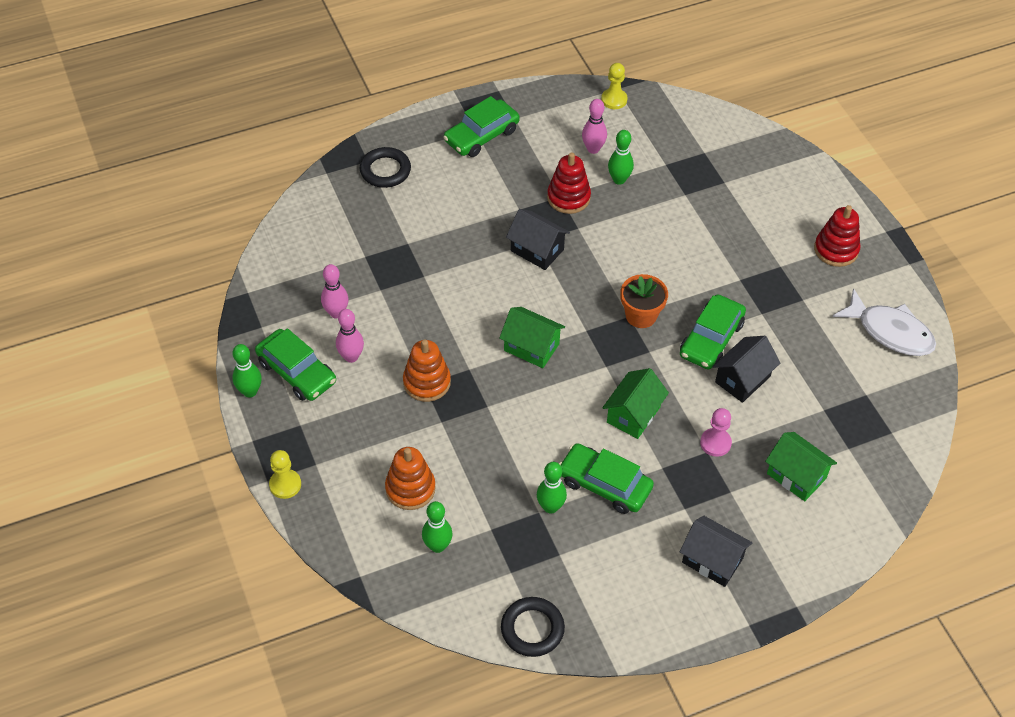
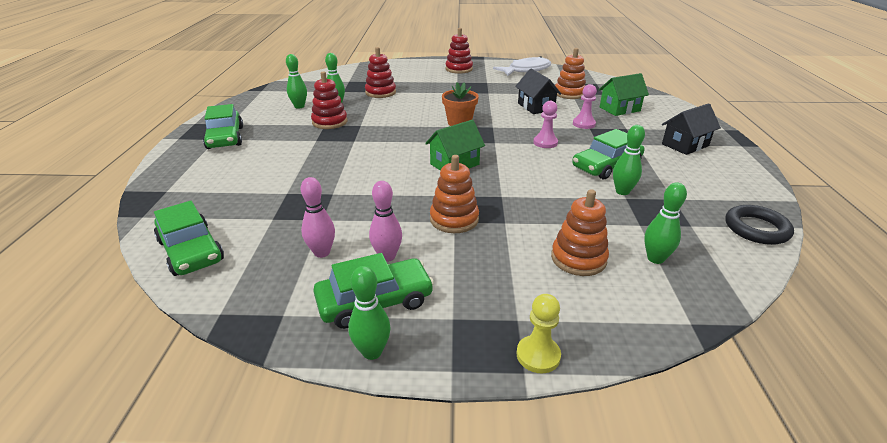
camera: 65 degrees left, 20 degrees down
(385, 170) = (191, 185): black ring -> none
(537, 250) = (363, 142): black house -> none
(593, 149) = (299, 106): pink bowling pin -> green bowling pin
(614, 100) = (269, 93): yellow pawn -> none
(633, 414) = (545, 143): green house -> pink pawn
(685, 202) = (380, 92): none -> red stacking toy
(711, 339) = (497, 108): green car -> green car (191, 251)
(820, 407) = (569, 93): none -> orange stacking toy

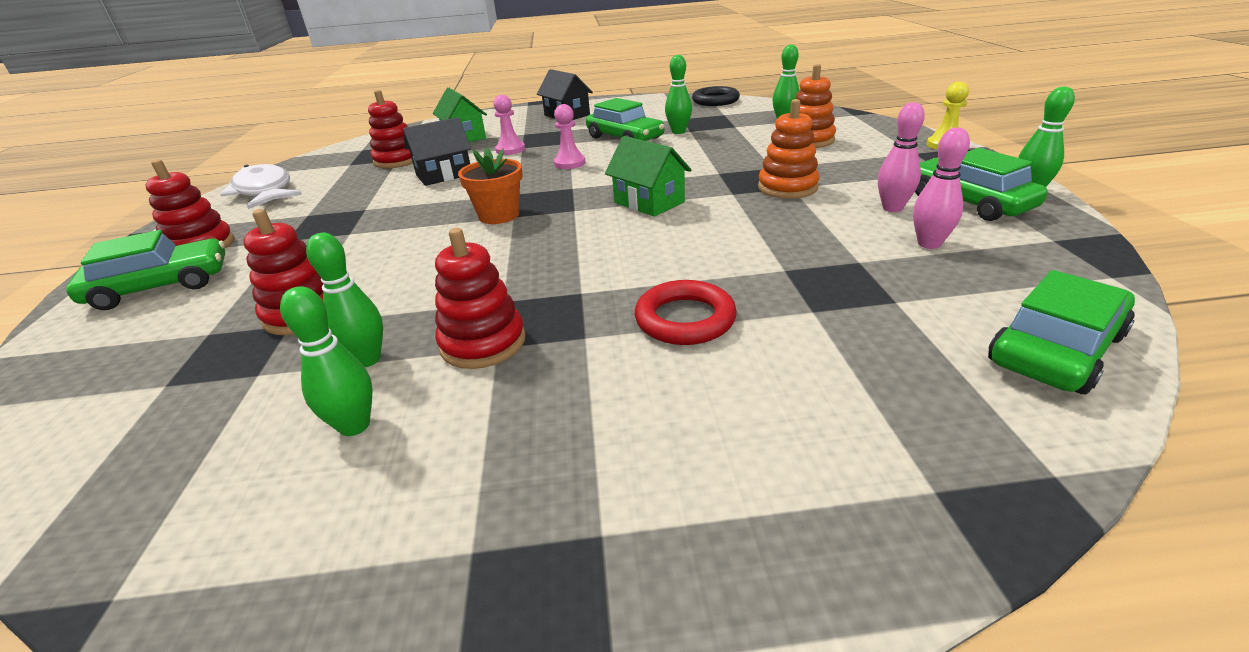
camera: 95 degrees left, 0 degrees up
(225, 138) = (591, 510): green car -> green car (161, 286)
(309, 161) = (685, 319): none -> red ring
(569, 93) = (397, 160): orange stacking toy -> red stacking toy

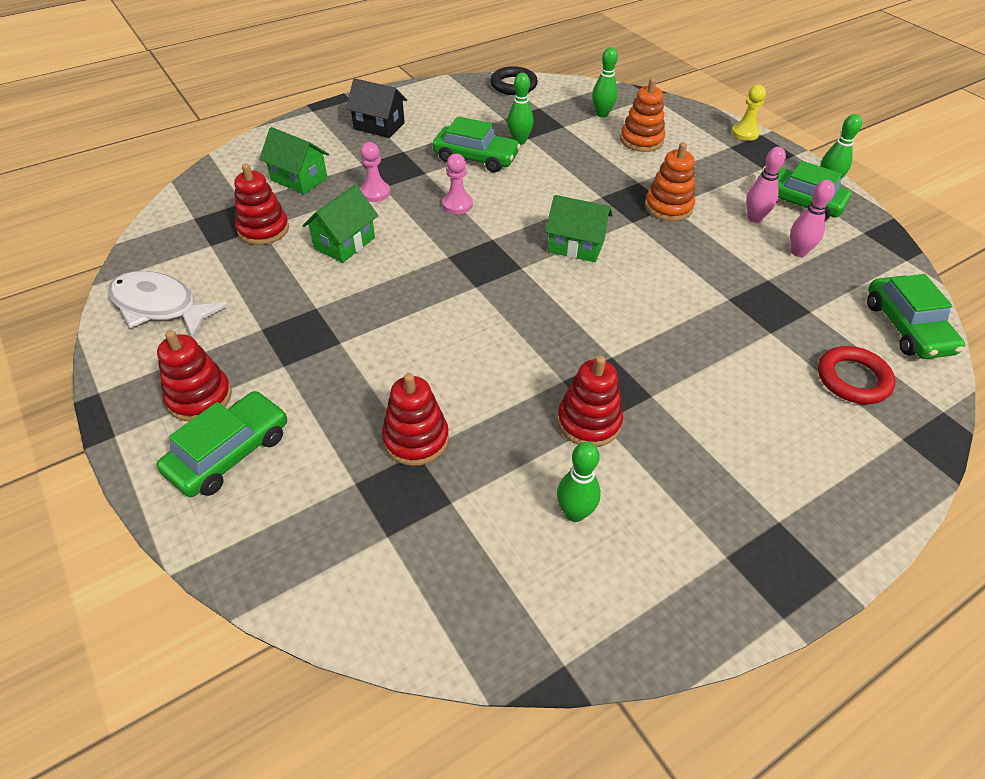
camera: 30 degrees left, 15 degrees up
(367, 359) = (521, 462): green bowling pin -> none
(444, 175) = (344, 243): black house -> green house
(499, 215) = (462, 288): orange flower pot -> none
(685, 319) = (701, 361): red ring -> red ring (853, 379)
(1055, 349) = (907, 327): green car -> green car turned 150 degrees clockwise

